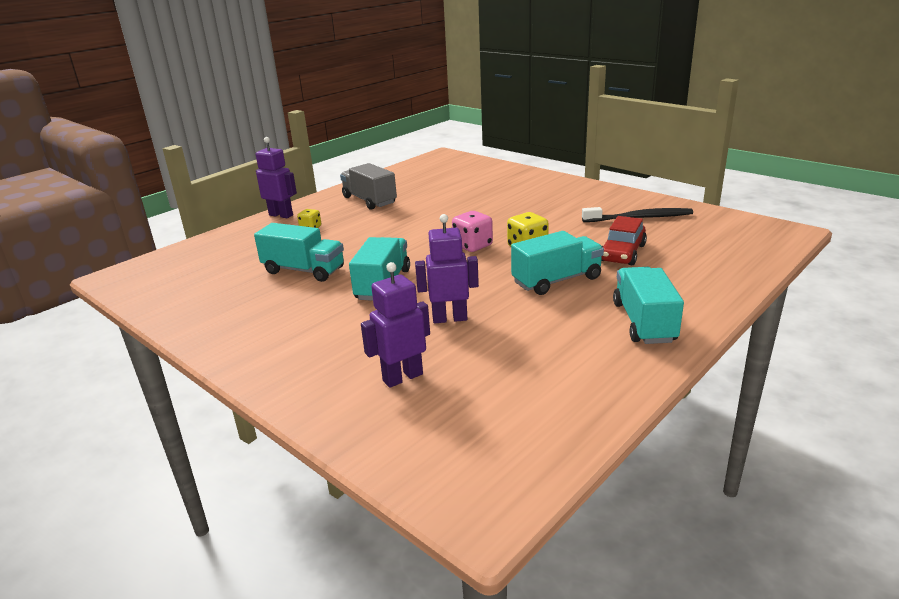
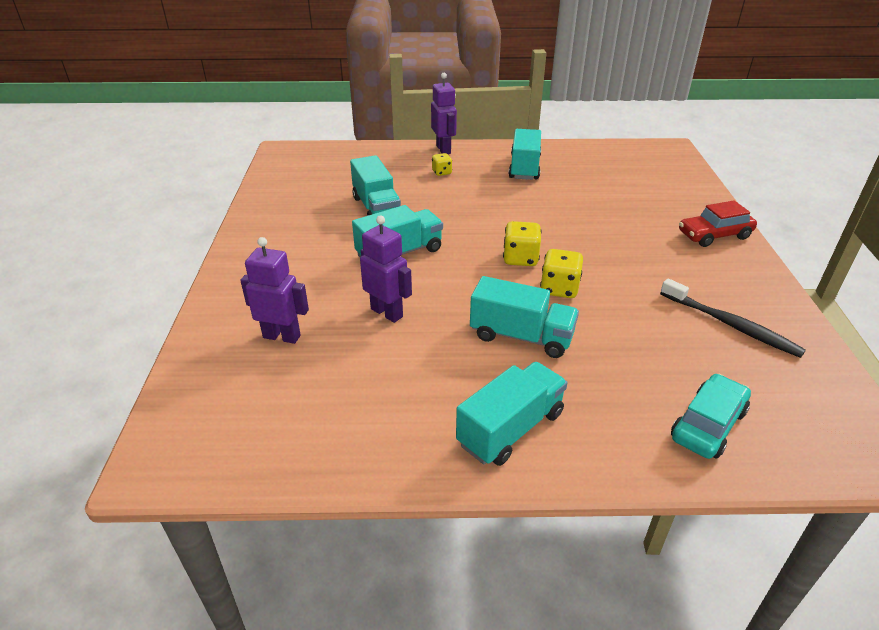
camera: 45 degrees right, 10 degrees up
(369, 200) = (524, 168): grey truck -> turquoise truck
(473, 246) = (520, 258): pink dice -> yellow dice
(622, 253) = (632, 350): red car -> red car (714, 235)
(714, 262) = (708, 425): none -> turquoise car

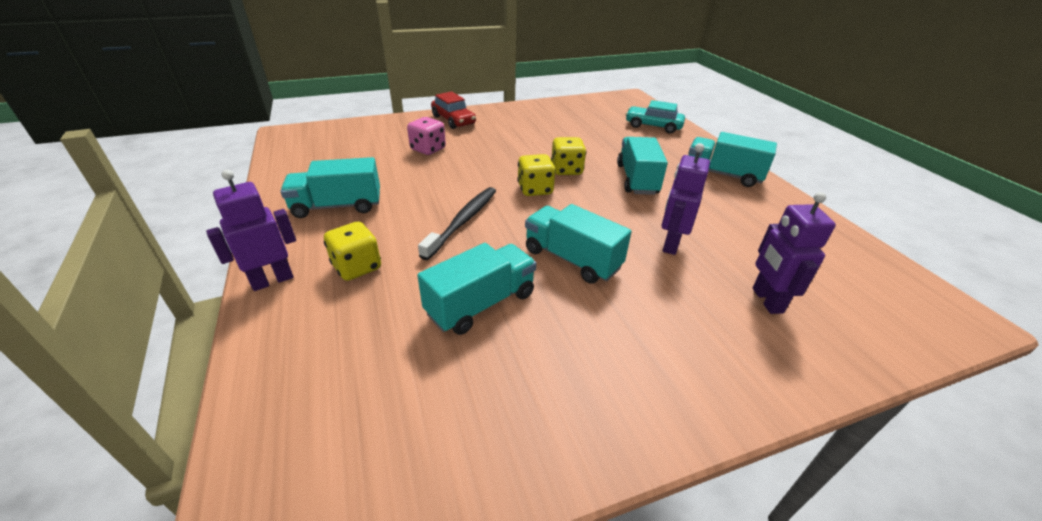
camera: 110 degrees left, 0 degrees up
(441, 172) = (357, 267): yellow dice -> yellow dice, size x1.63
(627, 211) = (428, 149): none -> pink dice
(730, 324) = (561, 119): black toothbrush -> black toothbrush (462, 221)

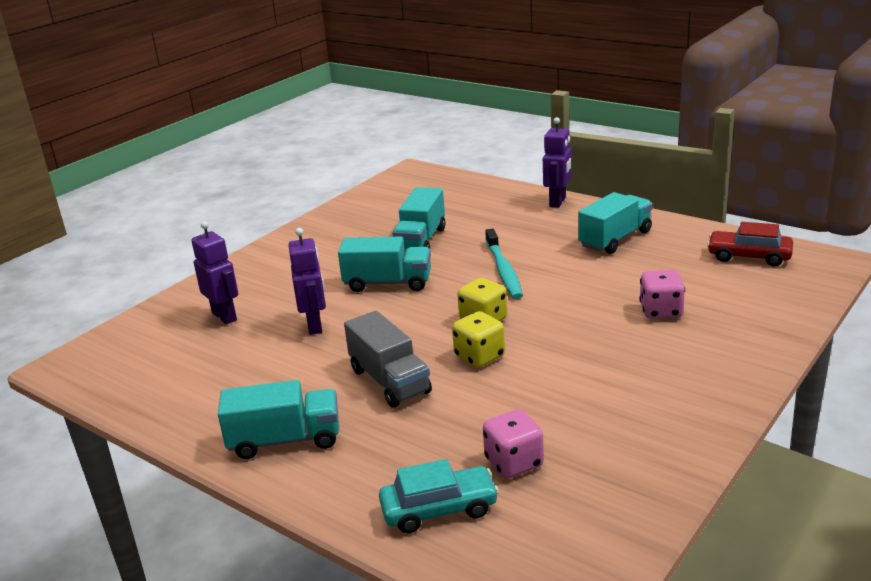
camera: 150 degrees right, 10 degrees down
(357, 267) = (524, 223): yellow dice -> none
(453, 120) = (725, 364): red car -> red car (749, 256)
(462, 221) = (503, 270): black toothbrush -> turquoise toothbrush
(604, 127) = (514, 463): none -> pink dice
(637, 179) = (389, 381): turquoise truck -> grey truck

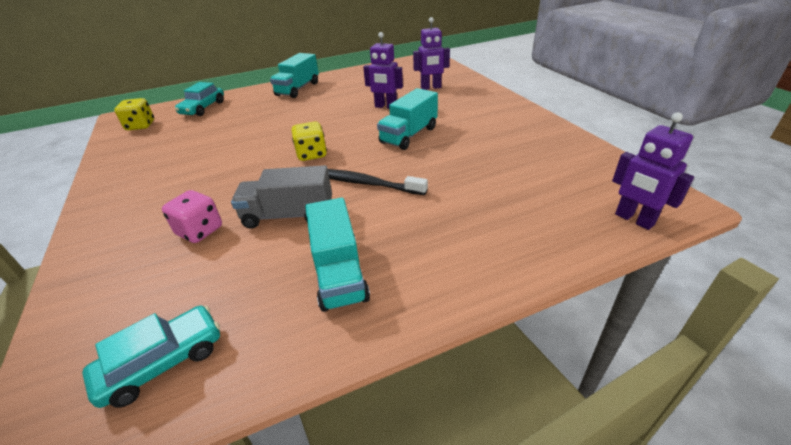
camera: 120 degrees right, 10 degrees up
(389, 381) = (300, 115): grey truck -> grey truck (288, 215)
(421, 240) = (467, 163): turquoise truck -> none
(479, 356) = (278, 142): yellow dice -> yellow dice (141, 126)
(503, 270) = (366, 183): turquoise toothbrush -> black toothbrush
(514, 463) = (192, 128): pink dice -> none
(558, 202) = (483, 278): purple robot -> purple robot (634, 219)
(749, 256) = (163, 362): red car -> turquoise car

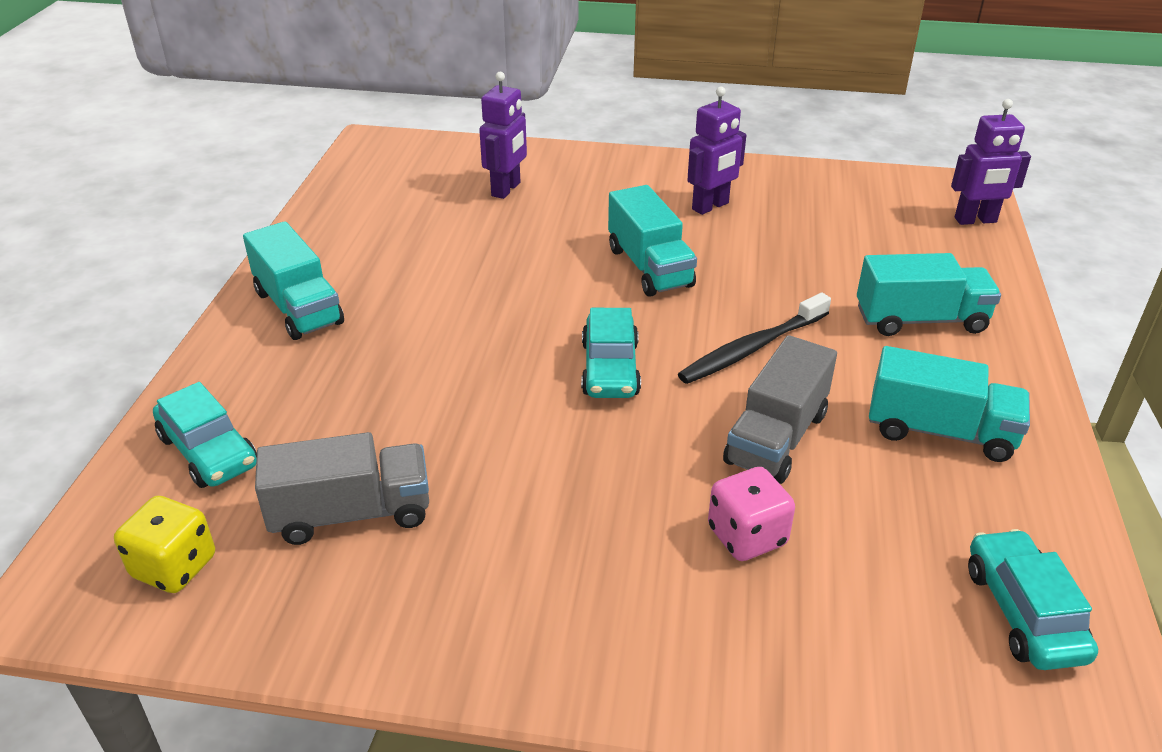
camera: 60 degrees left, 0 degrees up
(179, 140) = (351, 513): none -> grey truck
(311, 154) = (610, 369): yellow dice -> turquoise car
(385, 106) = (522, 250): purple robot -> purple robot (710, 206)
(462, 231) = (920, 320): none -> turquoise truck

